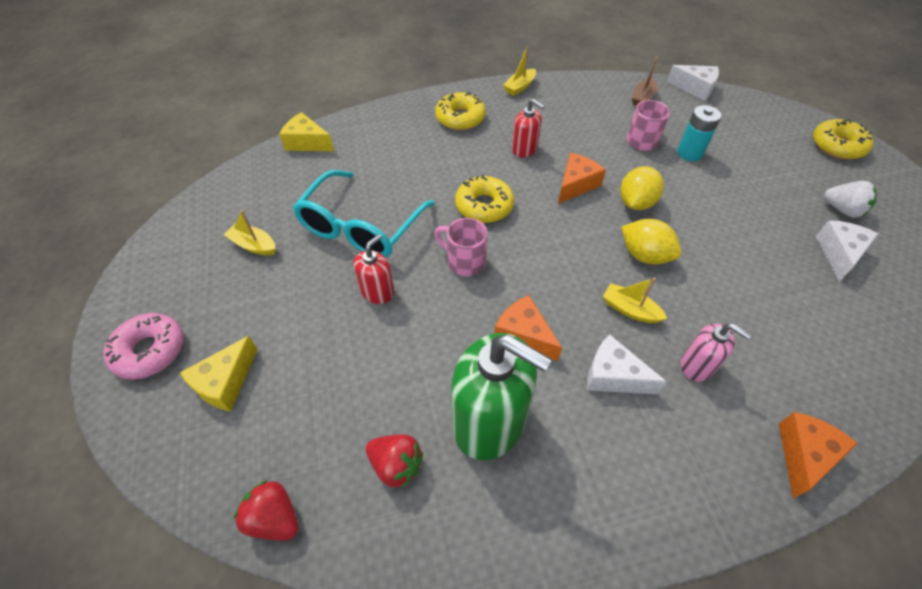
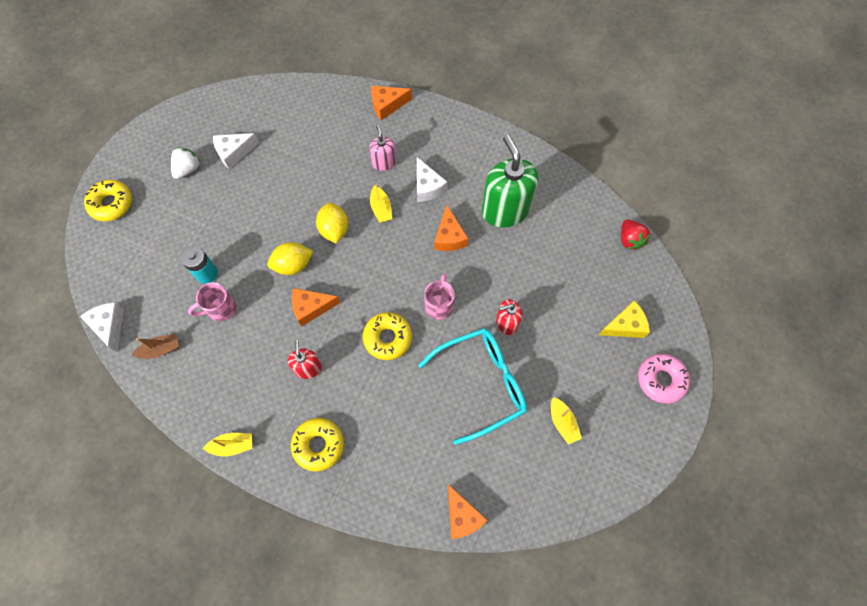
camera: 140 degrees left, 15 degrees up
(307, 143) = (462, 516): yellow cheese -> orange cheese
(396, 465) = (562, 223): red strawberry -> none
(464, 261) = (439, 305): pink mug -> pink mug turned 150 degrees counterclockwise
(842, 210) = (188, 169): white strawberry -> white strawberry turned 45 degrees clockwise

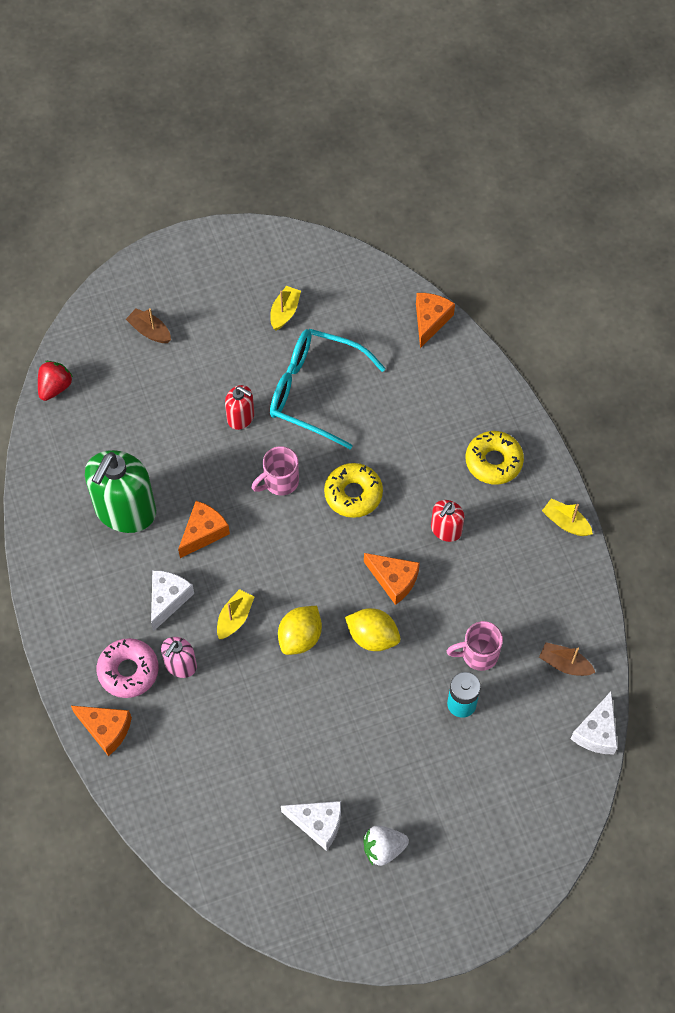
camera: 135 degrees left, 5 degrees down
(111, 204) = (497, 879): yellow donut -> none
(220, 309) = (478, 654): pink mug -> pink mug turned 150 degrees clockwise
(625, 325) = (150, 331): yellow cheese -> brown boat
(661, 380) = (174, 274): pink donut -> pink donut (128, 671)

